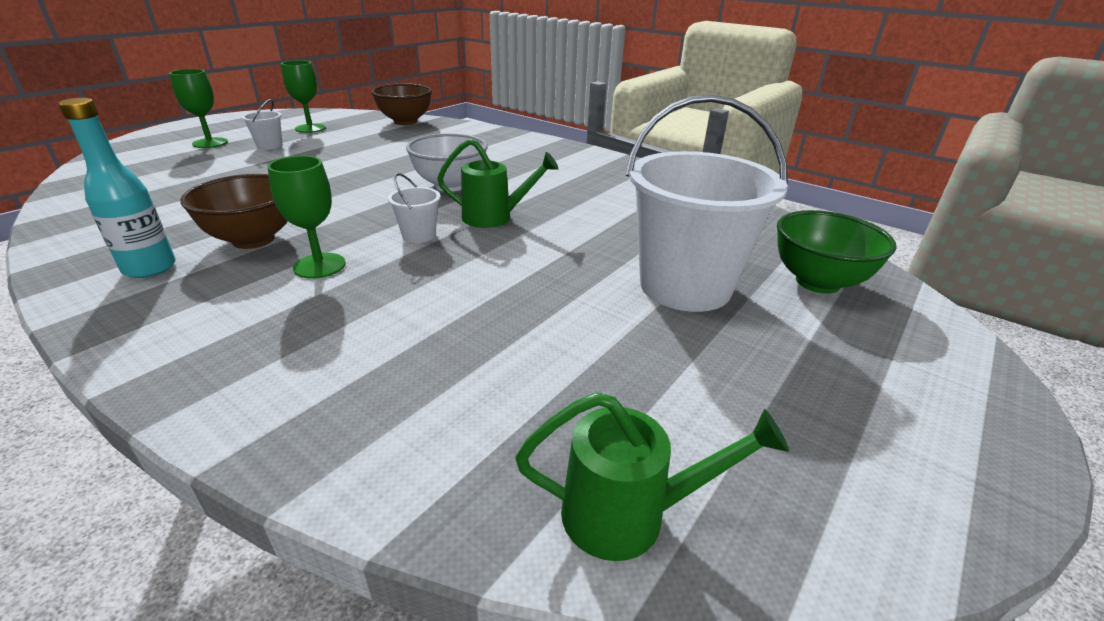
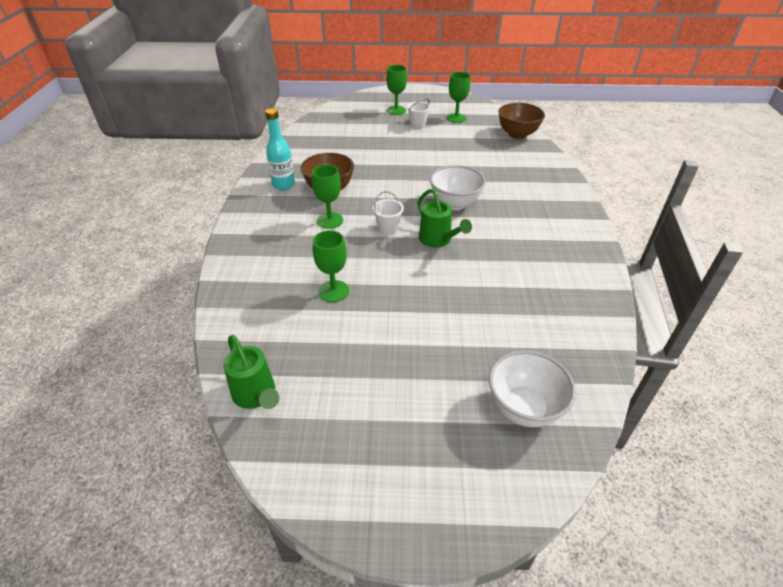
camera: 55 degrees right, 10 degrees up
(476, 324) = (333, 291): none -> green goblet
(685, 286) = (447, 347): white bucket -> none
(817, 282) = (523, 408): green bowl -> white bowl

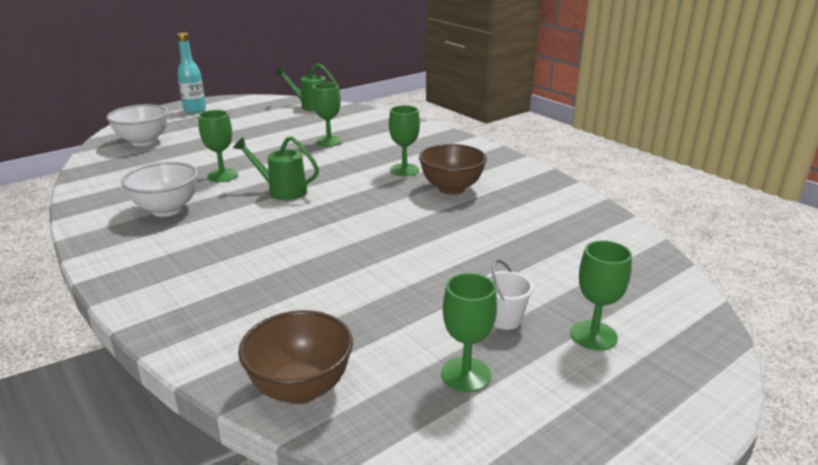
camera: 140 degrees right, 15 degrees down
(284, 185) = (501, 176): turquoise bottle -> turquoise bottle (195, 110)
(388, 229) = (342, 183): white bucket -> none
(455, 204) = (298, 226): white bowl -> white bowl (167, 210)
(470, 284) = (222, 175): none -> green goblet

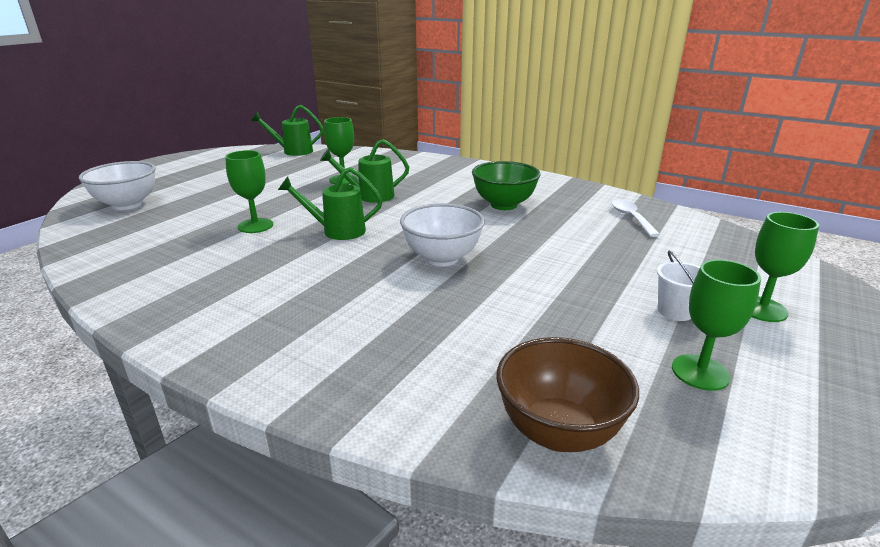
camera: 20 degrees left, 0 degrees up
(167, 210) = (218, 270): white bowl -> white bowl (442, 258)
(195, 110) = (165, 168): turquoise bottle -> none
(338, 161) = (370, 196): none -> green watering can
(404, 170) = (443, 195): green goblet -> none
(451, 189) = (503, 205): brown bowl -> green bowl
(566, 222) = (631, 218): none -> white spoon

